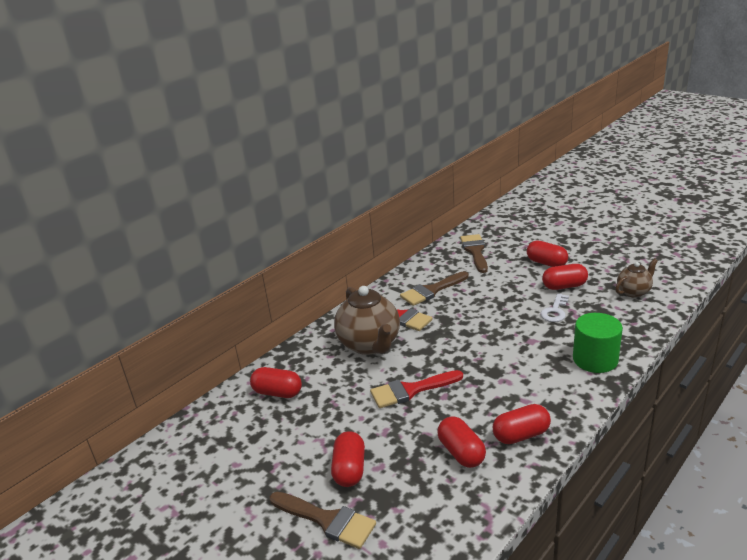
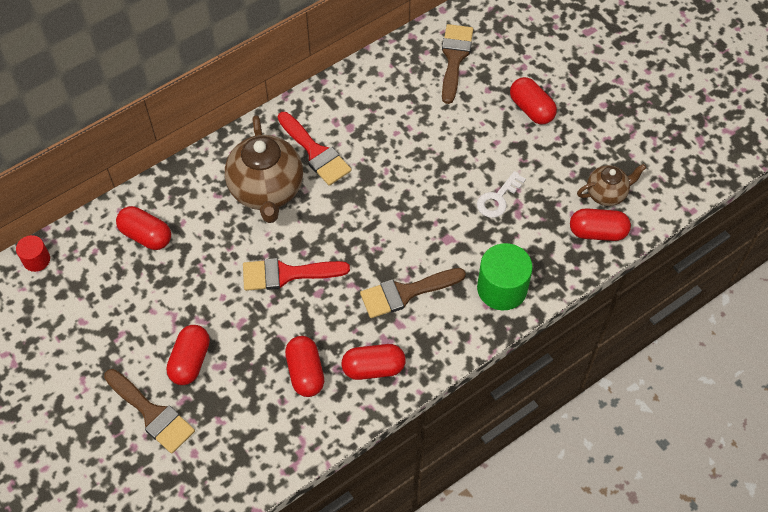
camera: 10 degrees right, 30 degrees up
(182, 430) = (36, 260): none -> red cylinder
(431, 291) = (371, 118): brown brush -> brown brush (405, 293)
(564, 286) = (531, 159): red capsule -> red capsule (597, 232)

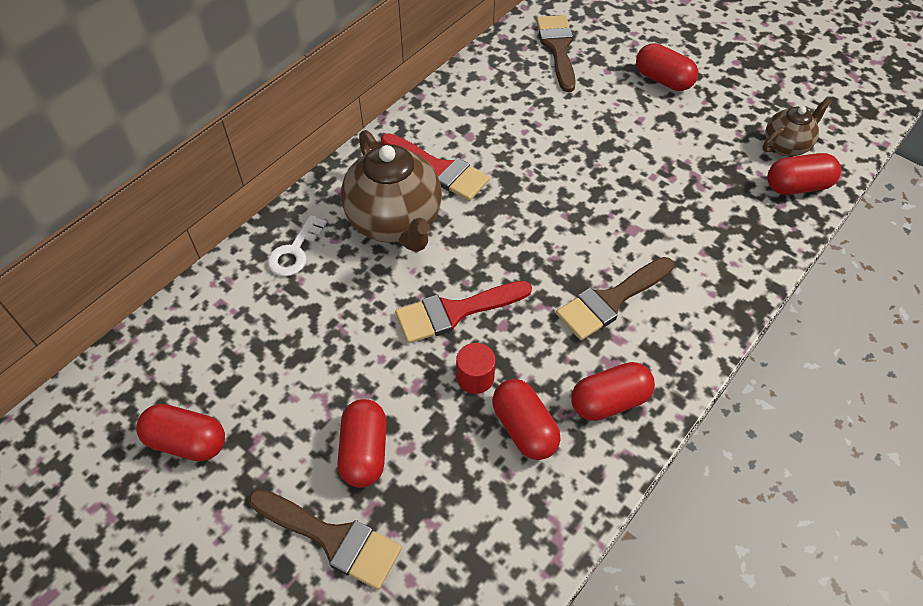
camera: 15 degrees left, 5 degrees down
(36, 260) = (114, 369): red cylinder -> red cylinder (475, 377)
(146, 235) = (257, 306): red capsule -> red capsule (187, 441)
(498, 198) = (670, 175): white key -> white key (294, 251)
(502, 288) = (721, 270): green cylinder -> none

